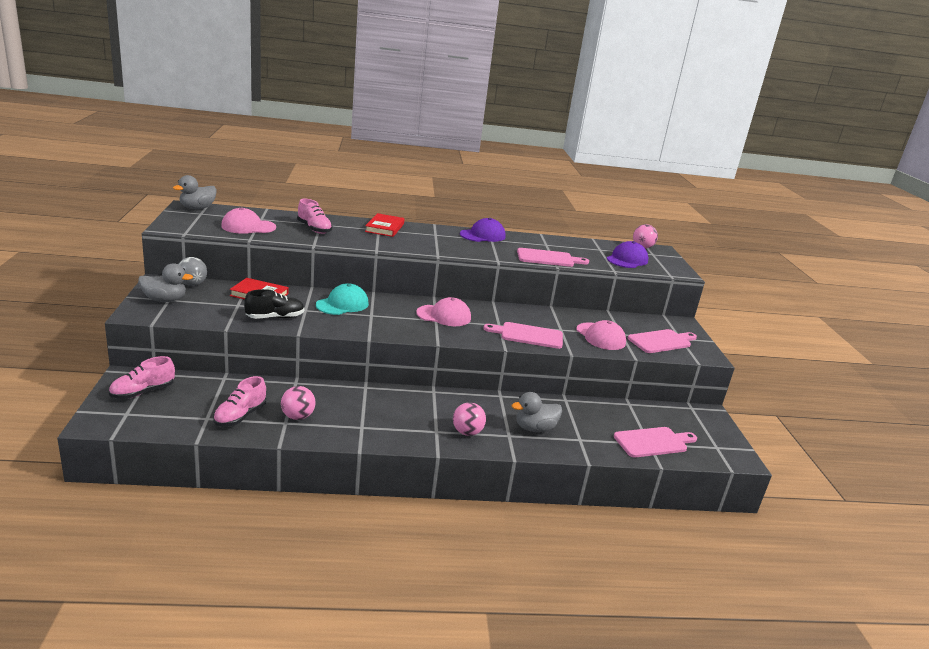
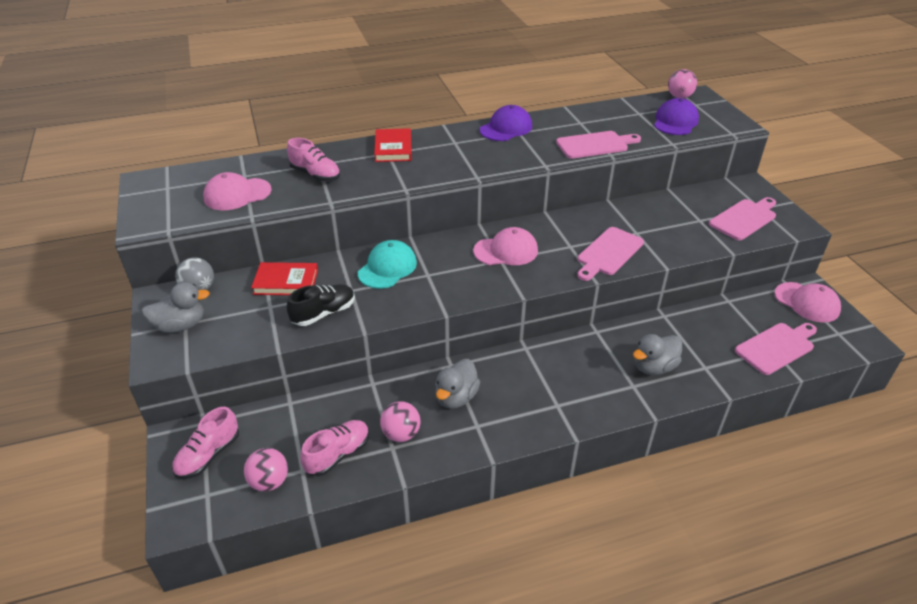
camera: 10 degrees left, 15 degrees up
(197, 208) = (158, 180): grey duck -> grey duck (456, 397)
(240, 416) = (338, 454): pink shoe -> pink shoe turned 150 degrees counterclockwise
(467, 432) = (589, 396): pink ball -> pink ball (269, 482)
(528, 335) = (608, 253): pink cutting board -> pink cutting board turned 45 degrees counterclockwise
(600, 336) = (681, 231): pink cap -> pink cap (807, 302)

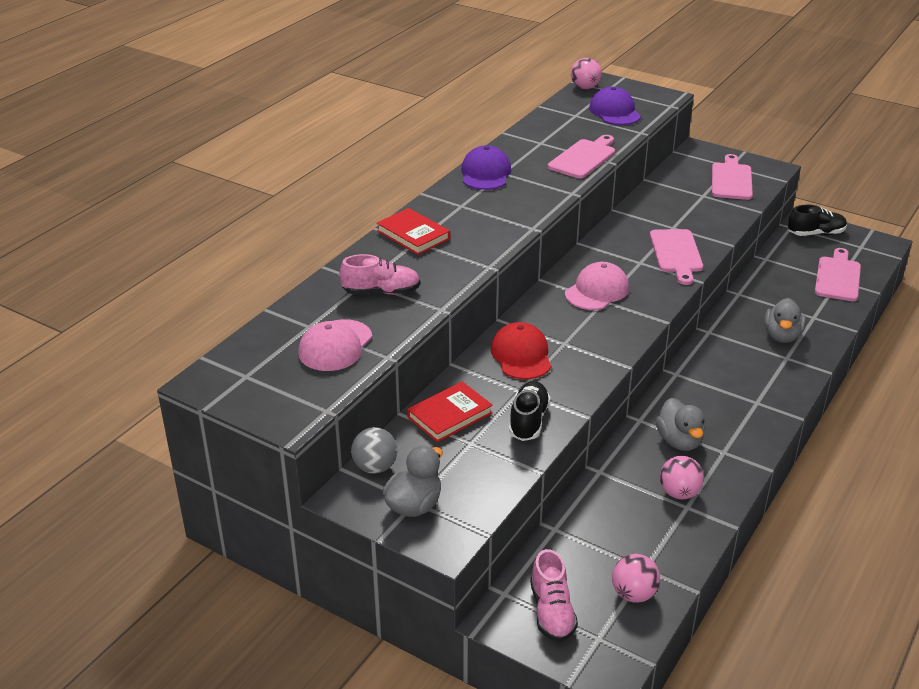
camera: 40 degrees left, 5 degrees down
(338, 454) = (655, 539): pink shoe -> none
(387, 268) = (521, 355): turquoise cap -> red cap
(807, 302) = (815, 233): pink cap -> black shoe

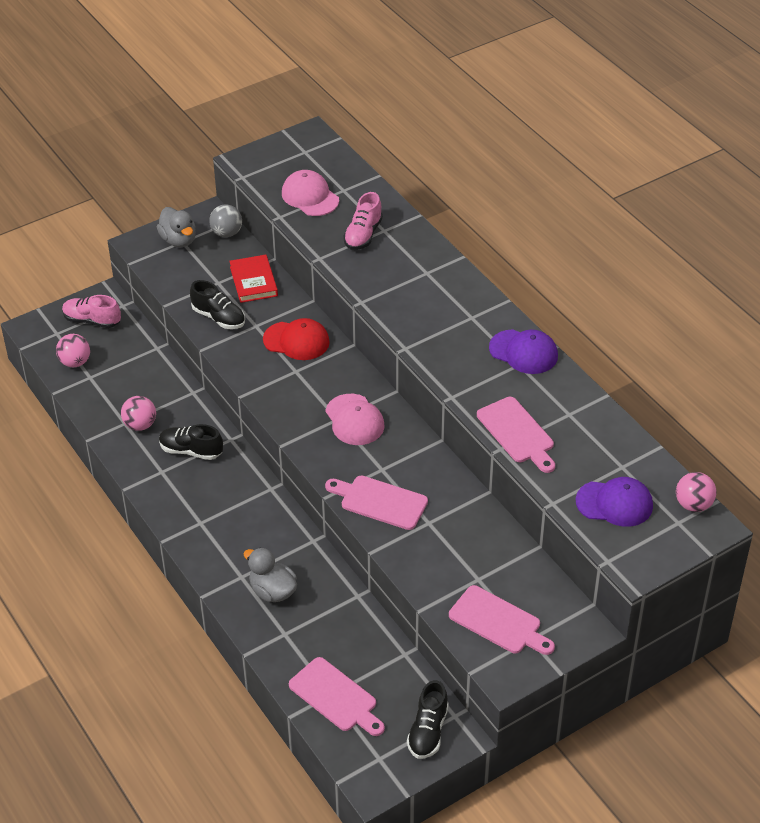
camera: 115 degrees right, 10 degrees up
(413, 235) = (438, 274): red book -> none
(679, 441) = (191, 451): grey duck -> black shoe

